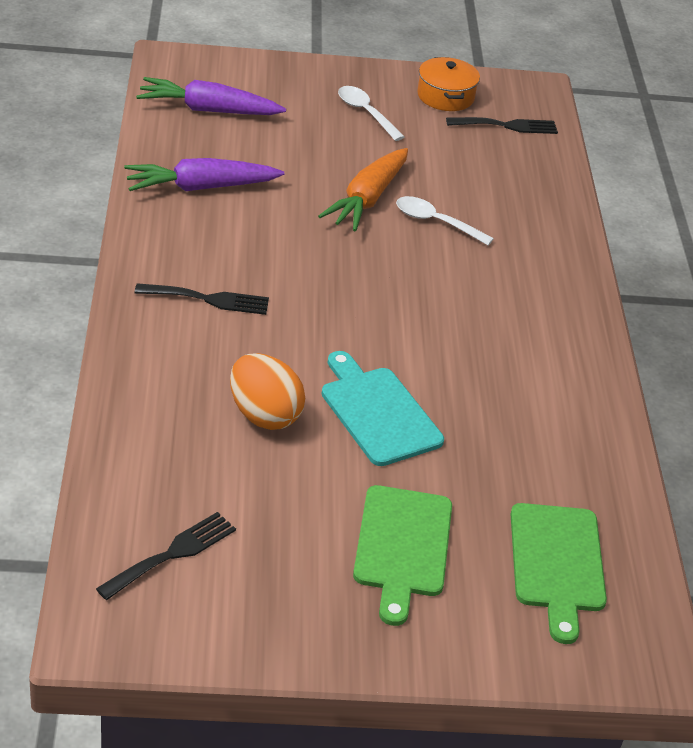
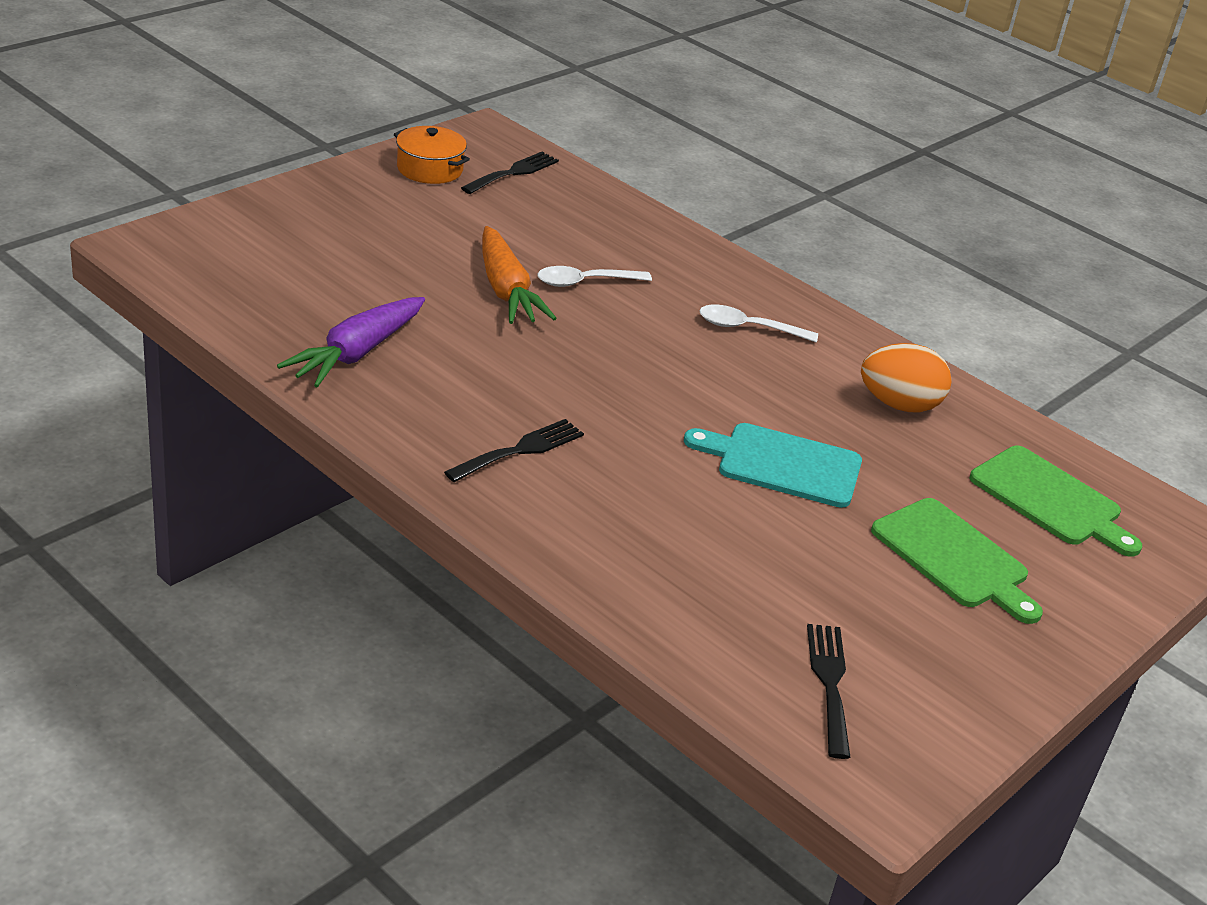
camera: 45 degrees left, 5 degrees down
(208, 110) = (250, 277): purple carrot -> none
(264, 415) = (713, 521): orange egg -> orange egg (899, 405)
(366, 113) = (389, 214): white spoon -> white spoon (748, 328)

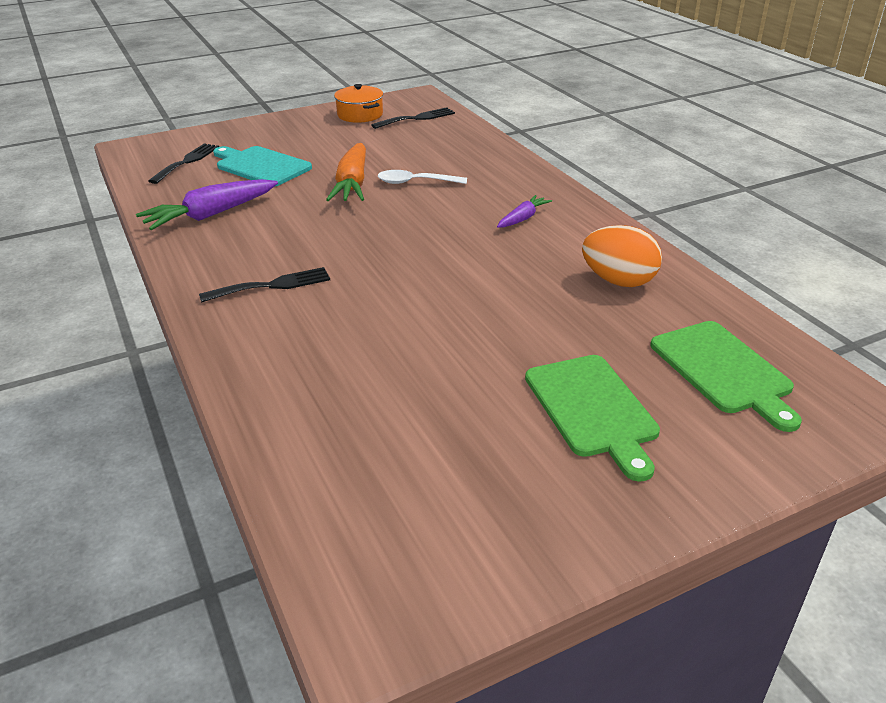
camera: 25 degrees right, 0 degrees up
(748, 328) = (523, 218): white spoon -> purple carrot
(782, 464) = (480, 316): turquoise cutting board -> turquoise cutting board (261, 166)
(829, 683) = (390, 506): black fork -> black fork (187, 162)

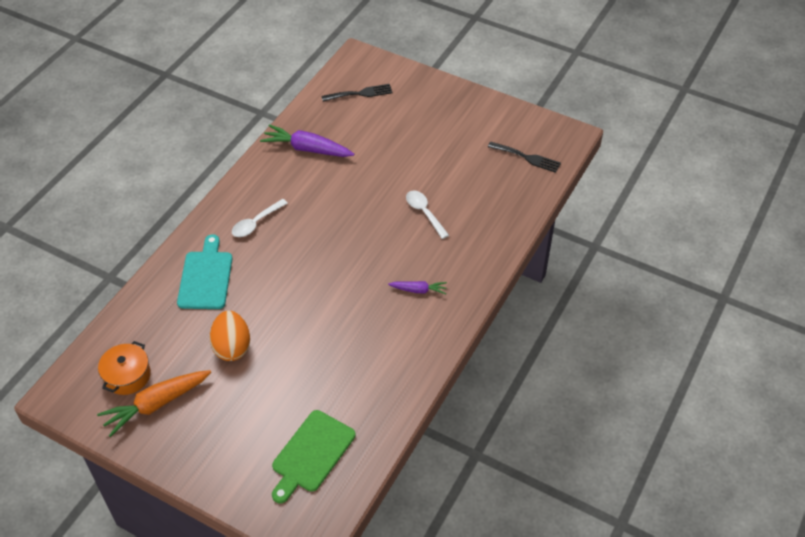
camera: 55 degrees right, 15 degrees up
(261, 166) = (383, 129): turquoise cutting board -> turquoise cutting board (206, 277)
(272, 285) = (256, 223): black fork -> white spoon
(352, 184) = (396, 185): orange carrot -> orange carrot (156, 404)
(360, 115) = (504, 125): orange pot -> orange pot (127, 375)
(593, 409) = (238, 410): green cutting board -> none
(618, 281) = (374, 371): orange egg -> orange egg (232, 347)

